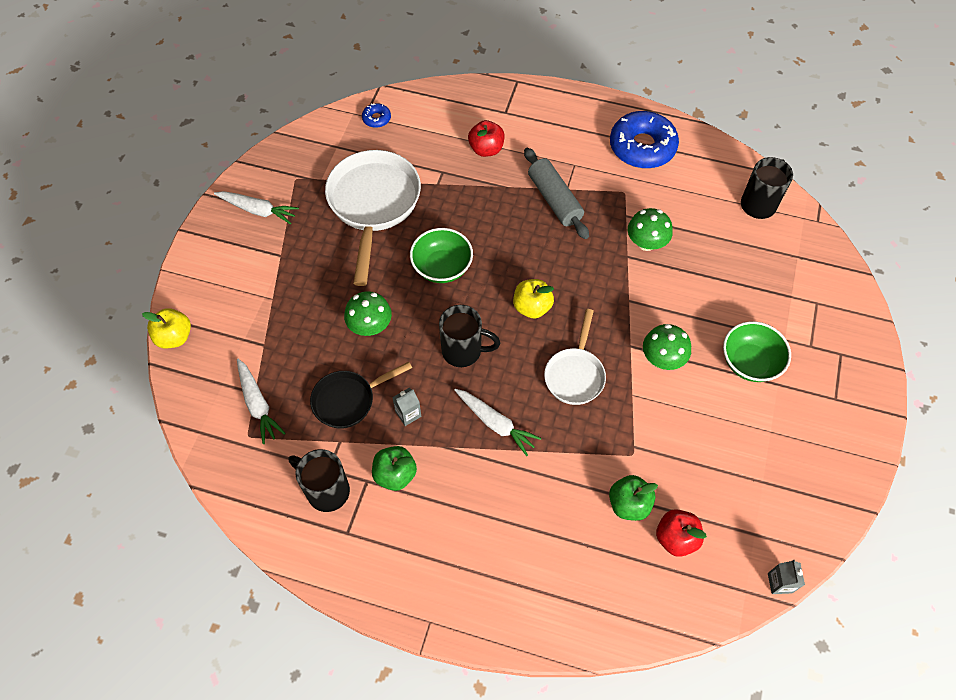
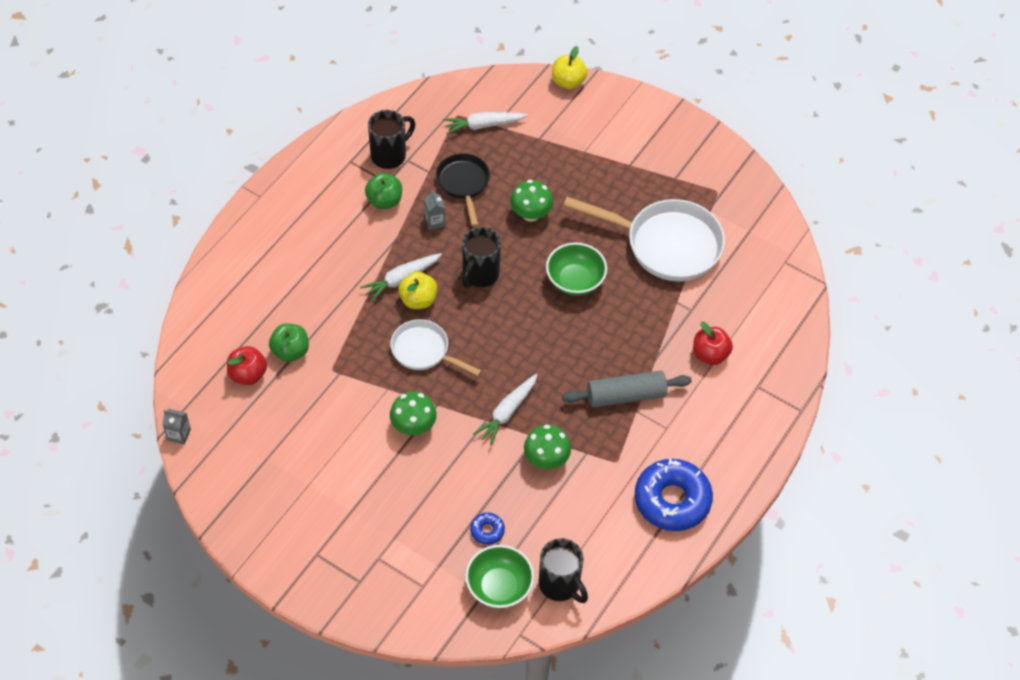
camera: 105 degrees right, 5 degrees down
(258, 210) = (687, 156): white carrot -> white carrot (507, 412)
(376, 119) = (778, 270): blue donut -> blue donut (487, 531)
(532, 307) = (506, 339): yellow apple -> yellow apple (418, 300)
(749, 362) = (381, 496): green bowl -> green bowl (499, 587)

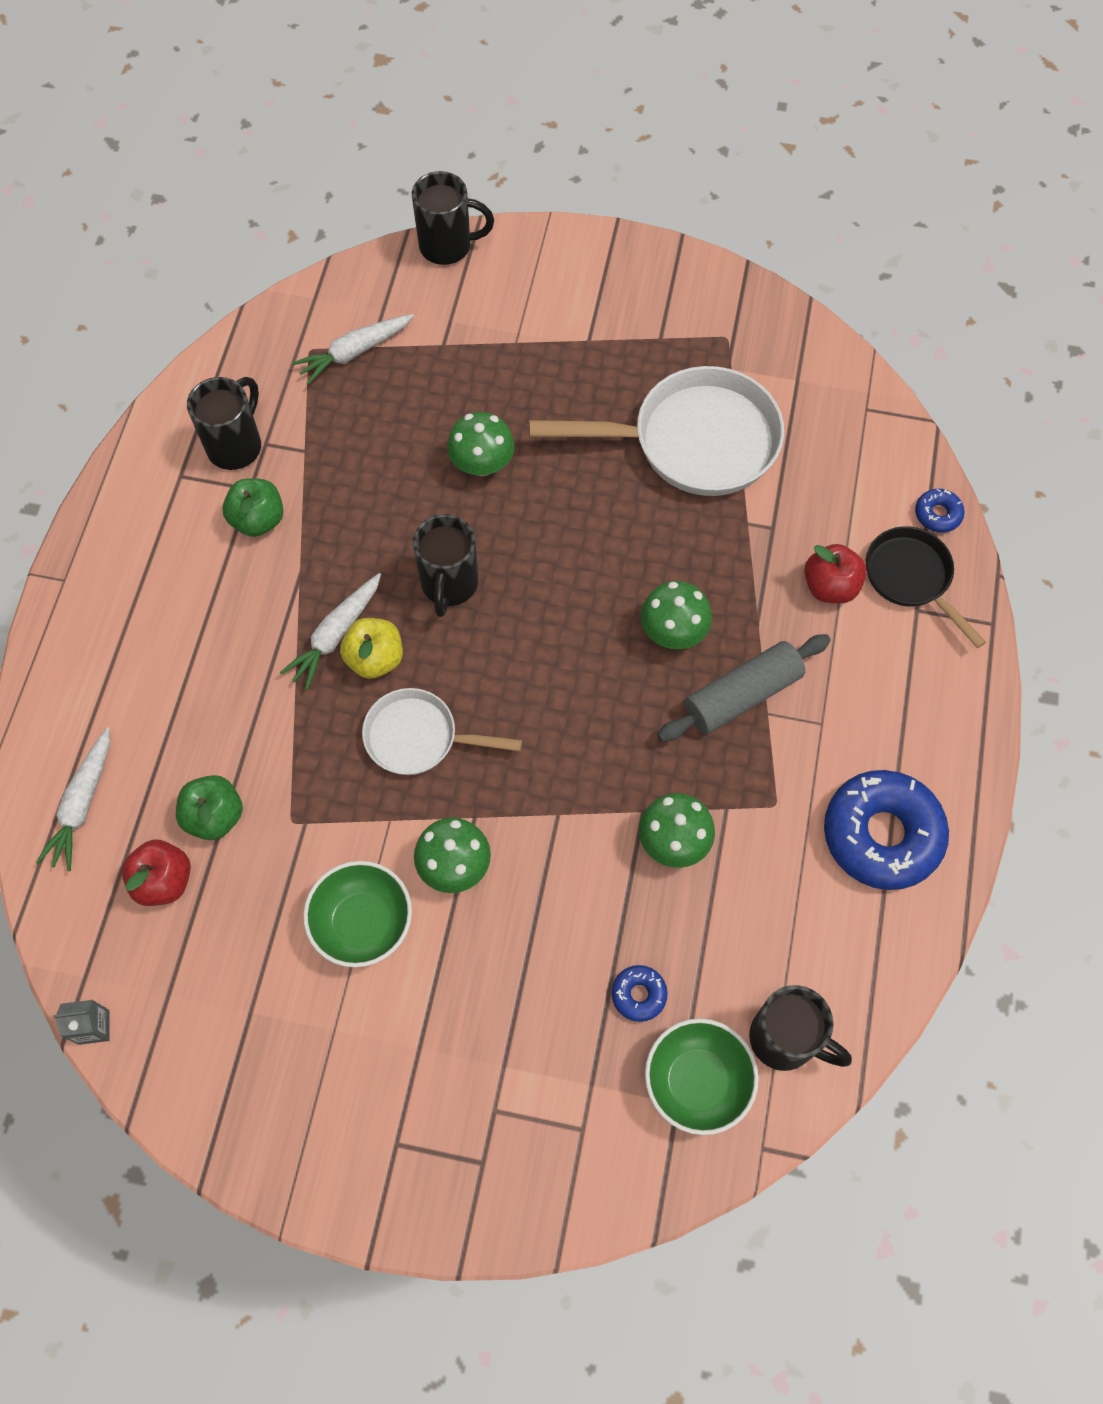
camera: 20 degrees left, 10 degrees up
(435, 221) = (347, 525): grey carton -> none
(463, 184) = (364, 453): black pan -> black pan (911, 578)
(507, 412) = (584, 789): white carrot -> white carrot (82, 804)
(568, 82) = (447, 246): yellow apple -> black mug
(575, 281) = (591, 544): green bowl -> green bowl (363, 923)
(601, 346) = (673, 631): none -> green mushroom
(799, 337) = (937, 514): none -> blue donut

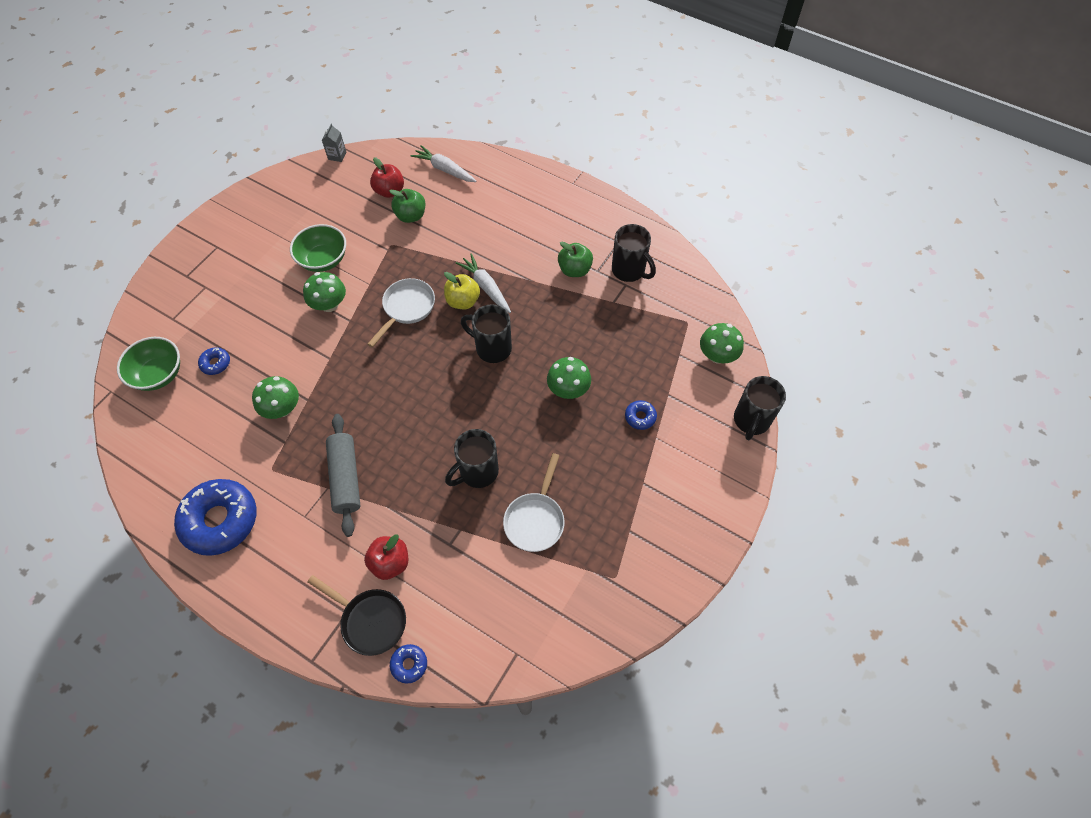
camera: 110 degrees right, 5 degrees down
(355, 352) = (677, 344): white carrot -> none
(492, 367) = (640, 417): none -> blue donut
(673, 631) = (406, 455): green mushroom -> green mushroom (717, 355)
(693, 441) = (535, 519): white pan -> white pan, size x0.58
(785, 1039) = (150, 422): black mug -> black mug (477, 472)
(911, 578) = (370, 620): black pan -> black pan turned 45 degrees clockwise

